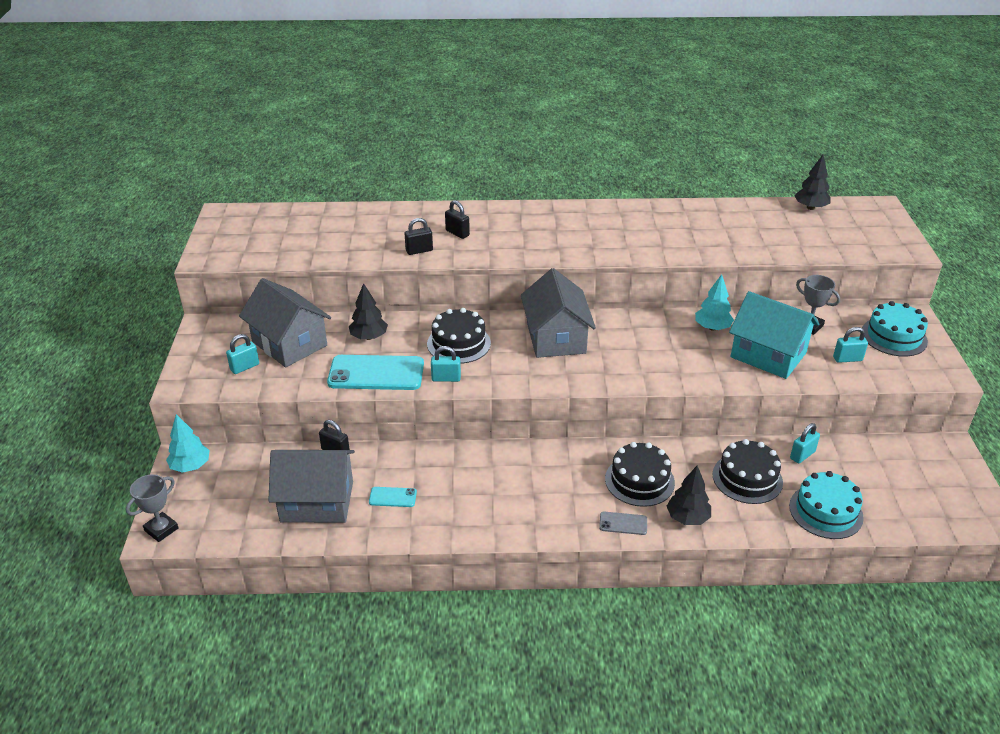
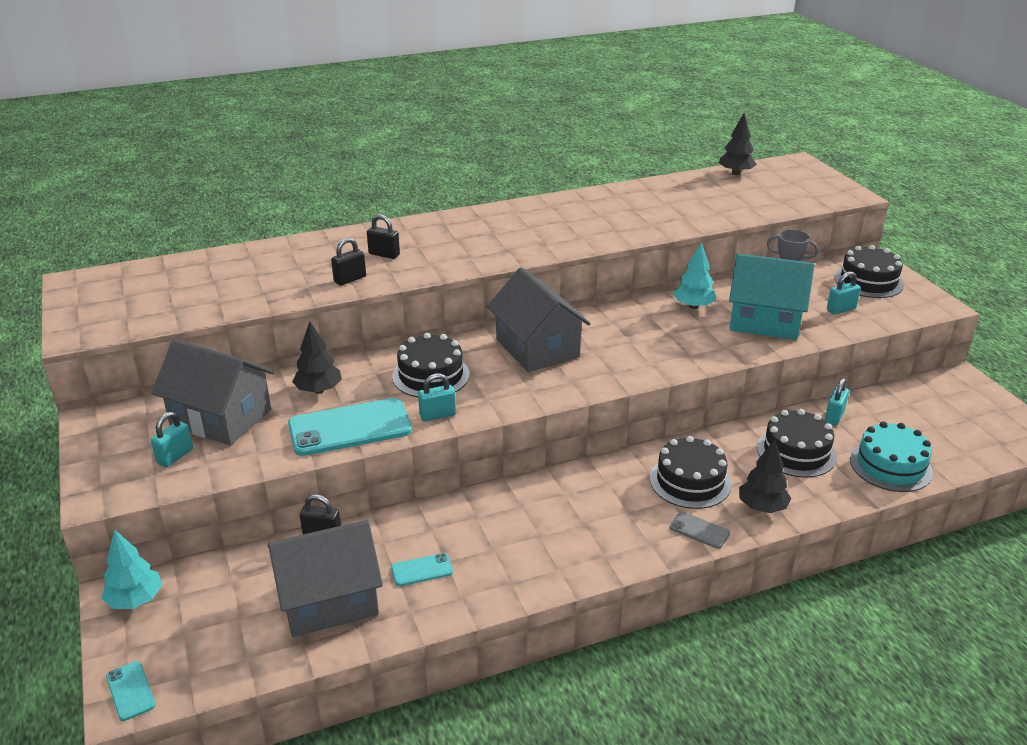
camera: 20 degrees left, 5 degrees down
(161, 529) = (130, 691): grey trophy -> turquoise phone
(623, 523) = (699, 530): grey phone -> grey phone turned 45 degrees clockwise
(894, 336) = (868, 281): turquoise cake -> black cake

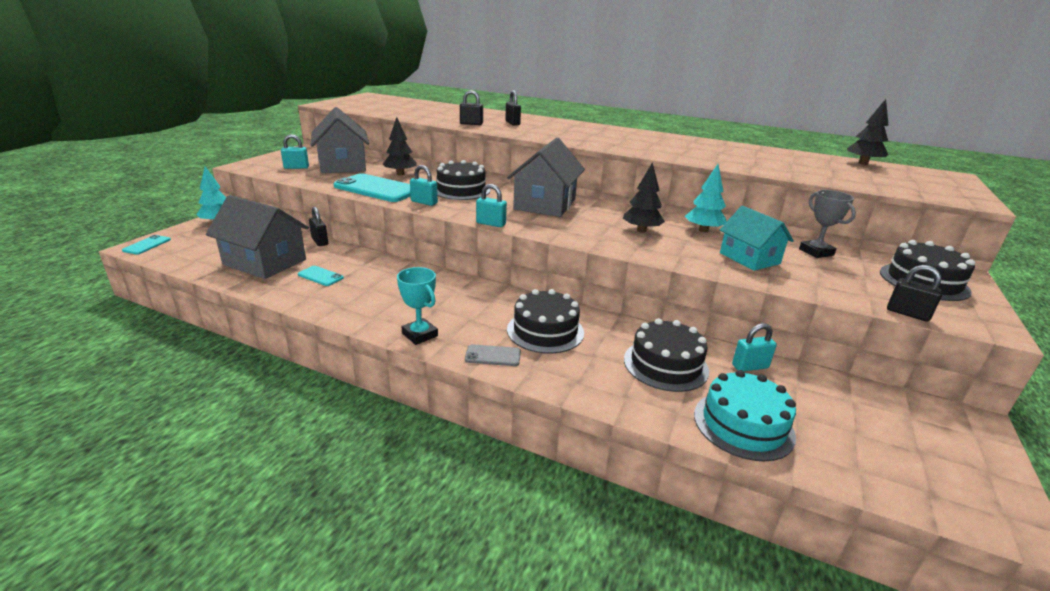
camera: 45 degrees right, 5 degrees down
(622, 555) = (420, 335): none -> turquoise trophy
(699, 530) = (493, 356): grey phone -> grey phone turned 75 degrees counterclockwise
(762, 507) = (565, 374): black tree -> black tree (641, 230)
(764, 321) = (749, 258): turquoise house -> turquoise house, size x0.66
(841, 309) = (847, 282): turquoise padlock -> turquoise padlock (491, 224)
(899, 320) = (907, 313): none -> black padlock

